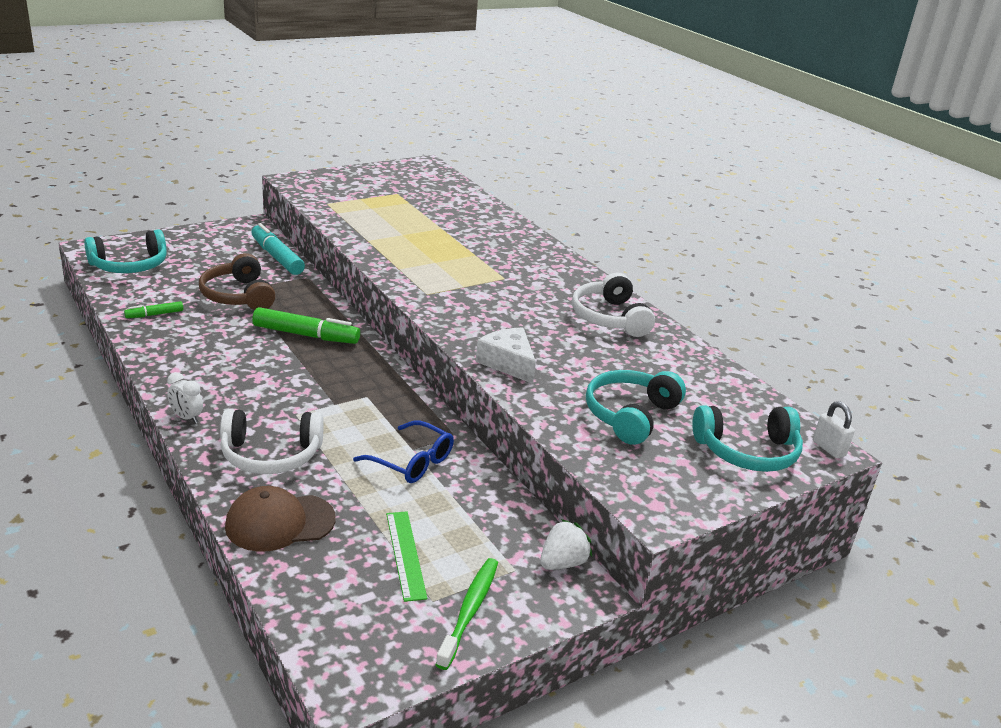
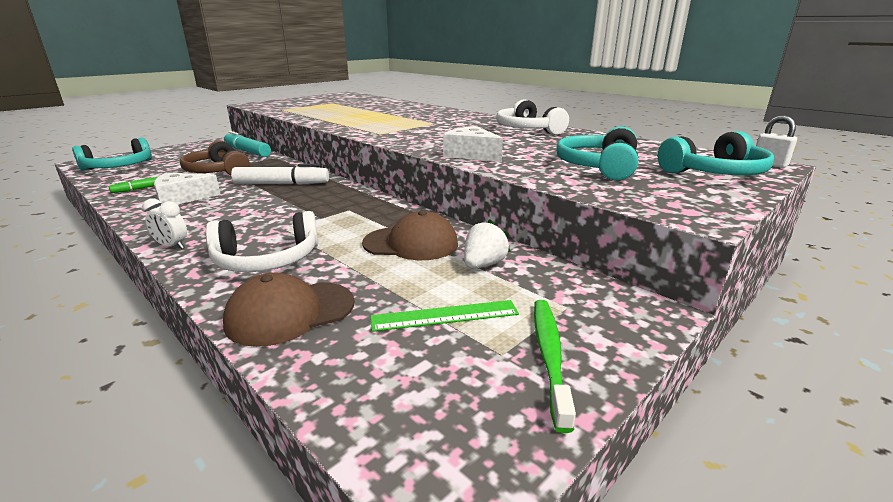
camera: 10 degrees left, 5 degrees down
(198, 341) = (182, 198): none -> white cheese
(306, 335) = (282, 184): green marker -> white marker
(405, 554) = (445, 316): green ruler -> green ruler turned 75 degrees counterclockwise
(412, 462) = (411, 243): blue glasses -> brown cap
(562, 563) = (607, 293): white strawberry -> white strawberry (483, 265)

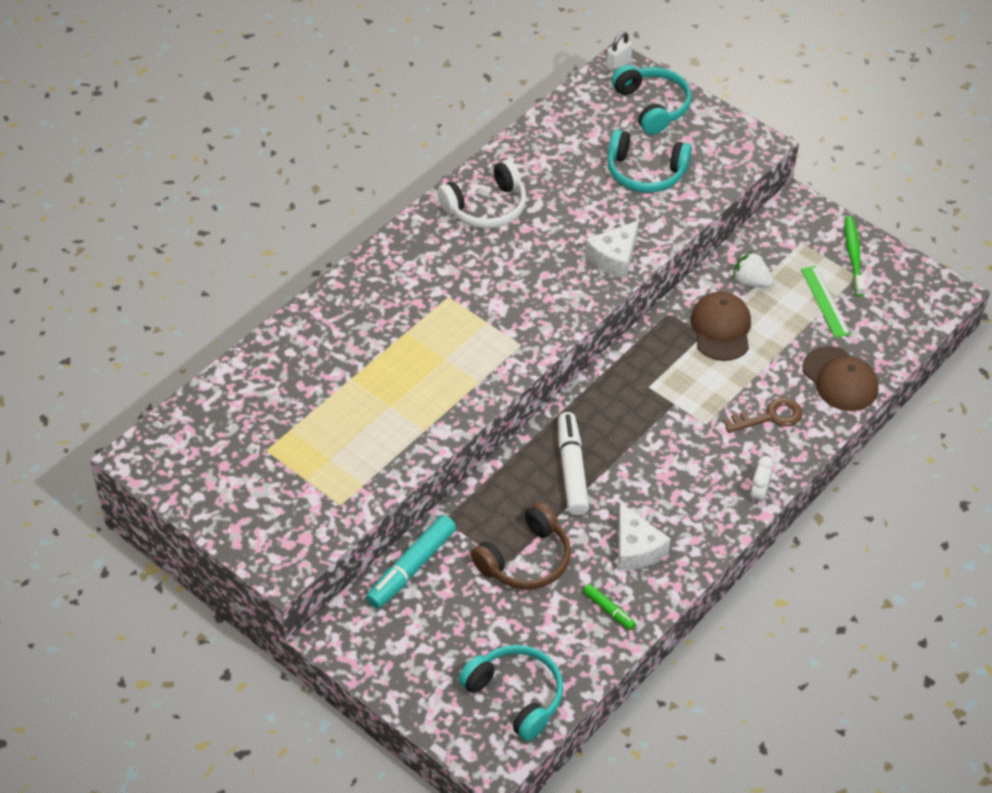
camera: 95 degrees left, 25 degrees up
(267, 260) = (769, 417): white headphones -> brown key
(549, 356) = (853, 256): green toothbrush -> green toothbrush turned 90 degrees clockwise

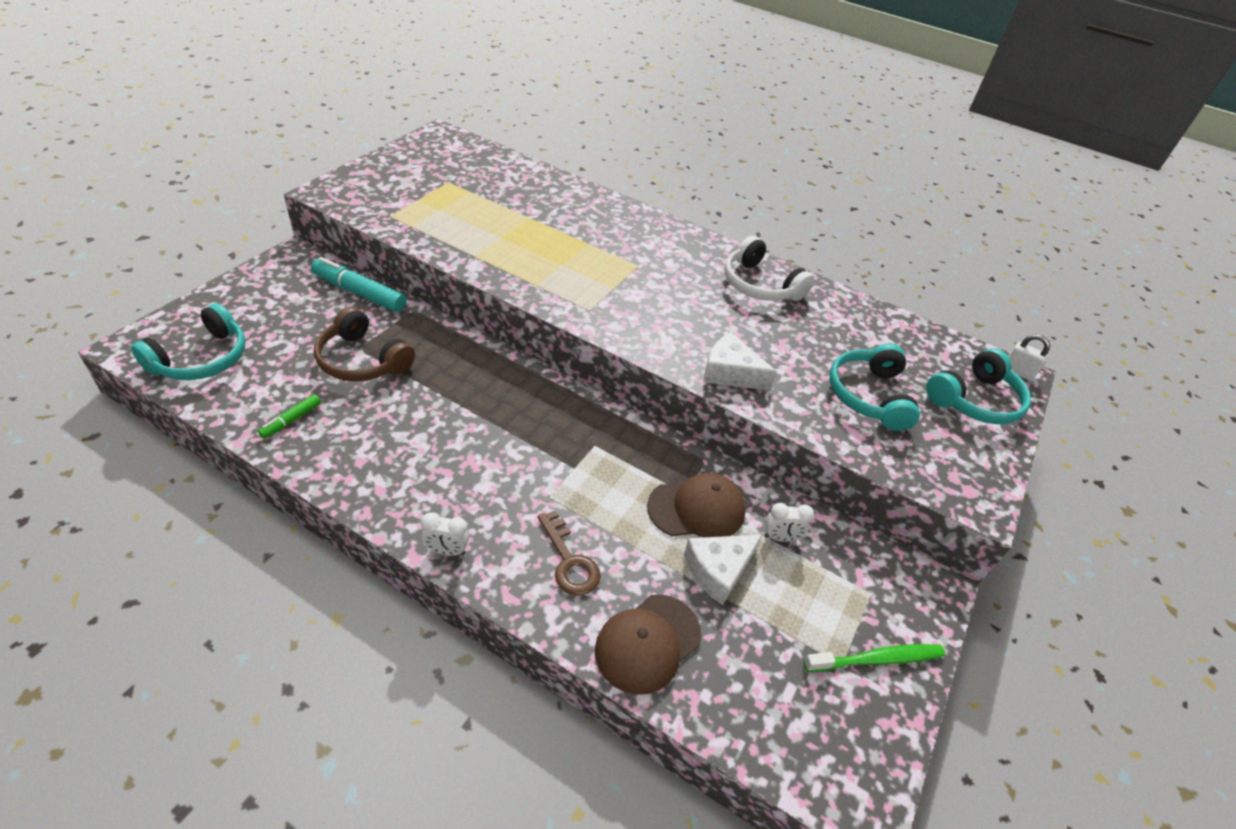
camera: 75 degrees right, 5 degrees down
(572, 469) = (475, 388): white marker -> none
(636, 548) = (371, 440): white cheese -> white cheese (718, 570)
(750, 282) = (780, 537): white strawberry -> white clock
(825, 301) = (780, 623): green ruler -> none

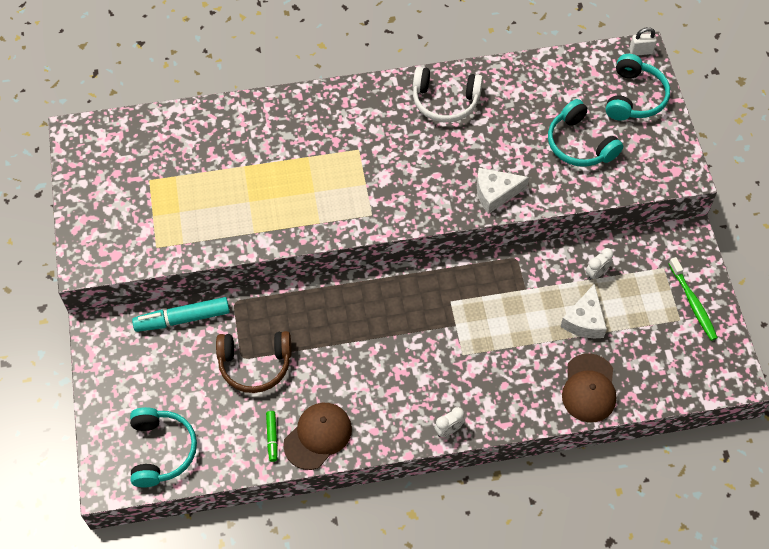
camera: 35 degrees left, 15 degrees up
(569, 561) = (511, 380): brown key -> none
(697, 509) = (541, 293): brown cap -> brown cap (318, 436)
(877, 659) = (693, 303): green toothbrush -> green toothbrush turned 120 degrees clockwise

